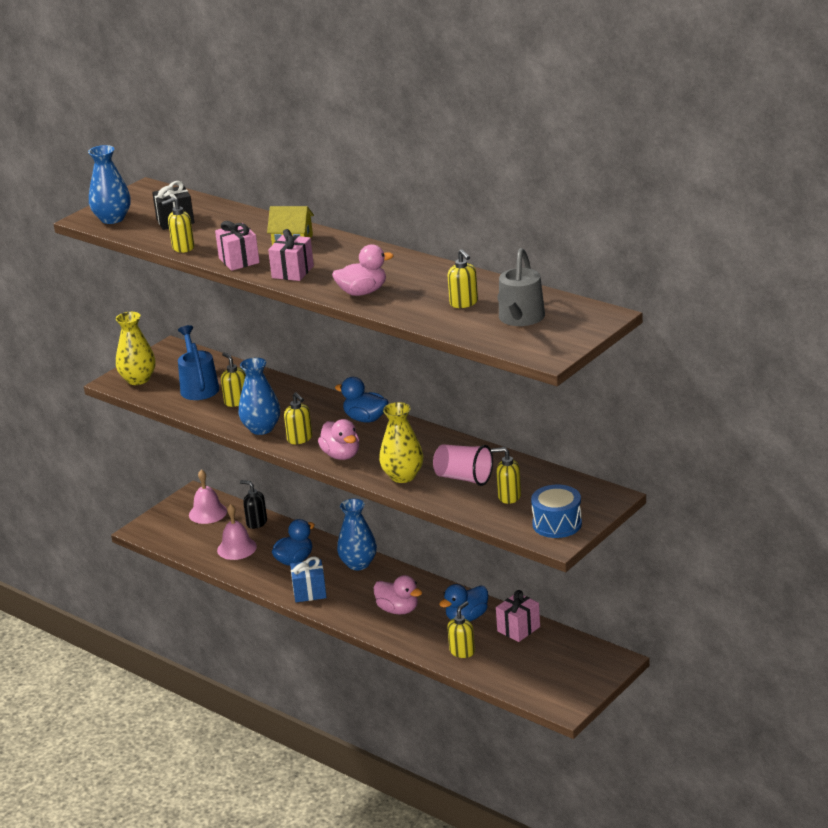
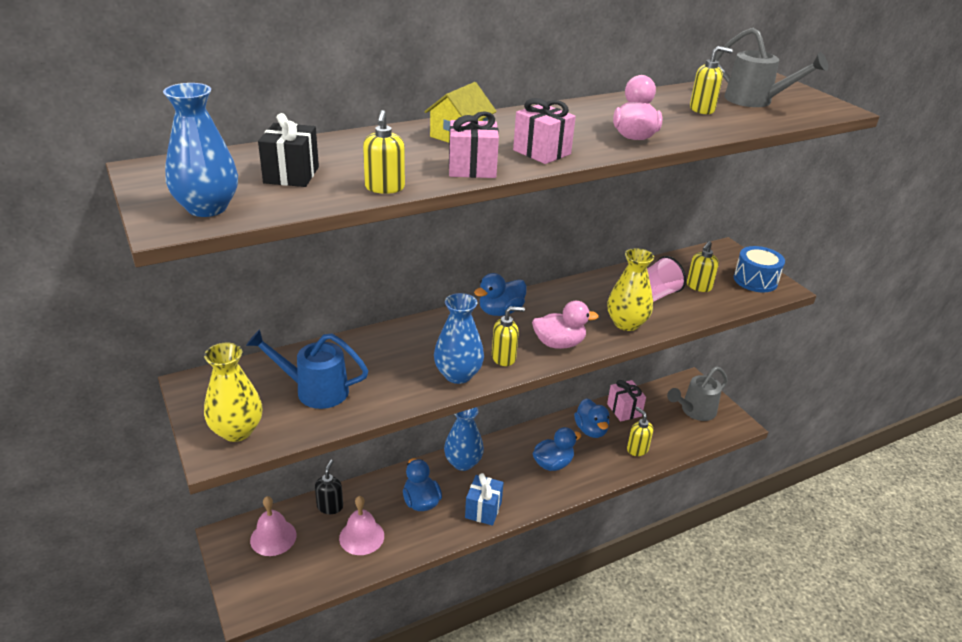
camera: 70 degrees left, 5 degrees up
(236, 401) = (380, 374): yellow soap dispenser -> none
(256, 523) = (330, 506): black soap dispenser -> black soap dispenser turned 135 degrees clockwise
(398, 610) = (553, 464): pink duck -> blue duck
(560, 673) = (694, 411): none -> grey watering can

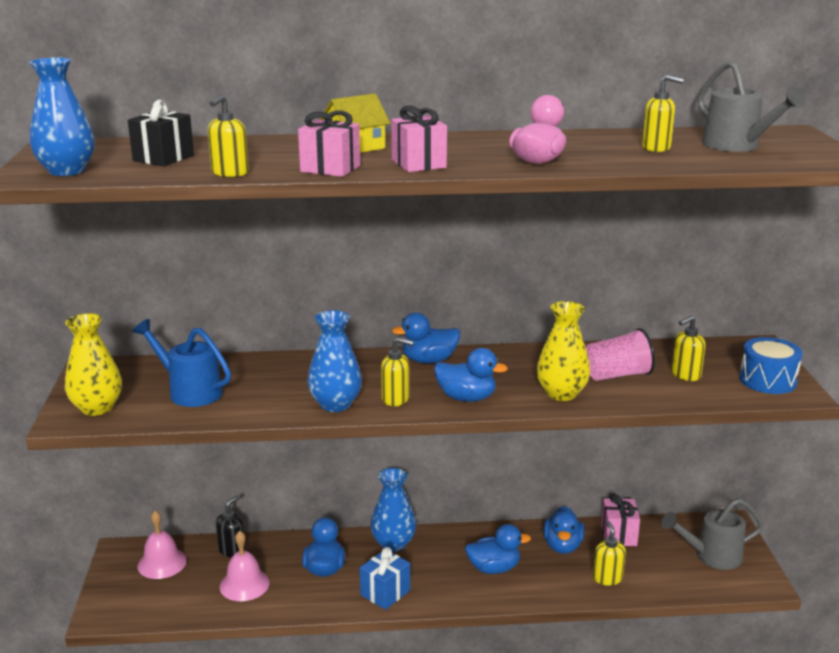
camera: 25 degrees right, 10 degrees down
(559, 344) = (466, 398): pink duck -> blue duck

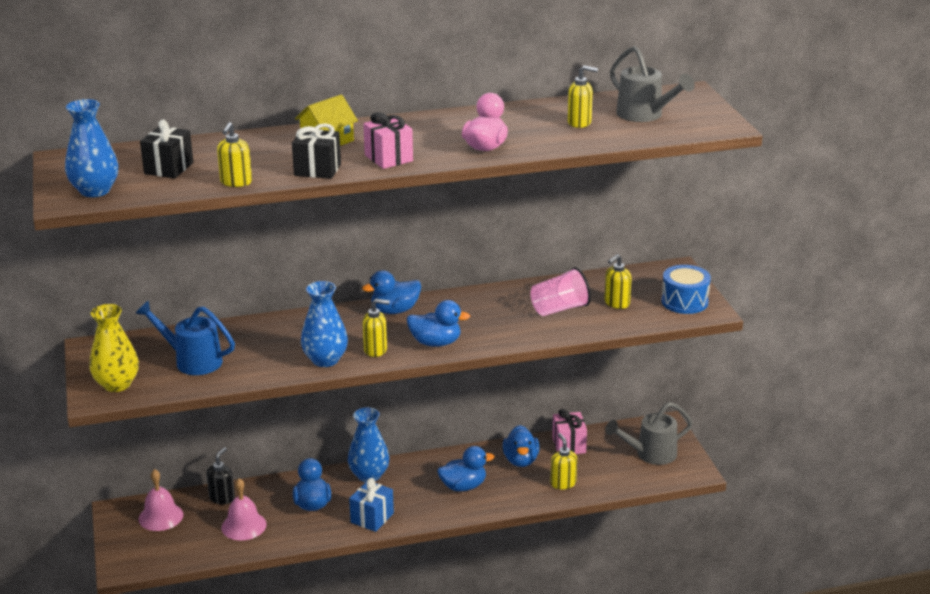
camera: 10 degrees left, 5 degrees up
(330, 168) = (317, 170): pink gift -> black gift
(561, 393) = (515, 331): yellow vase -> none

